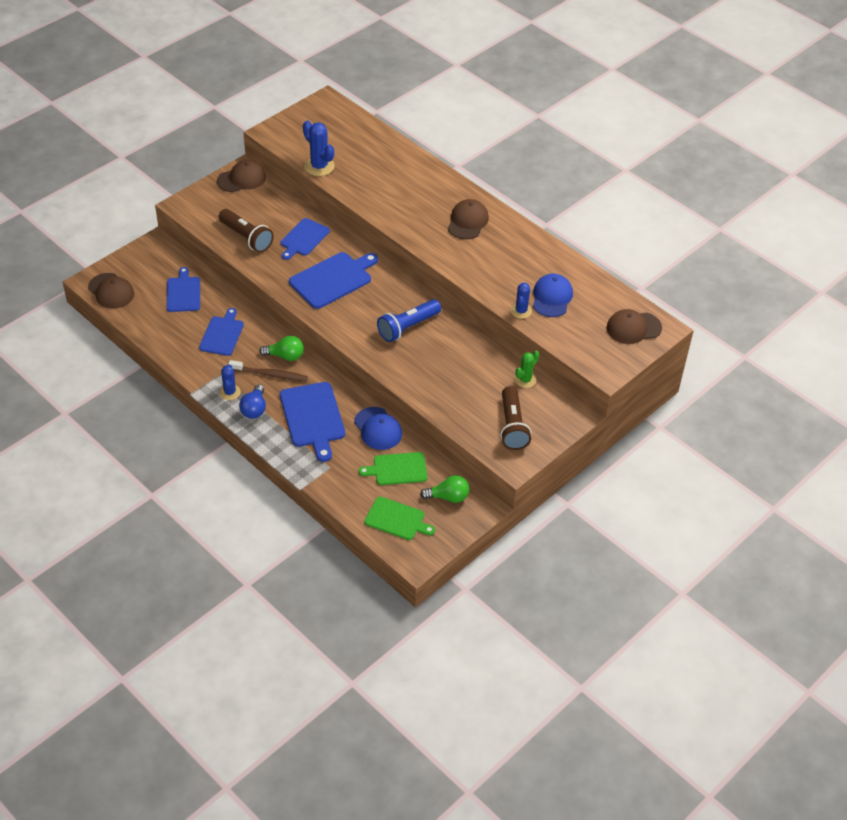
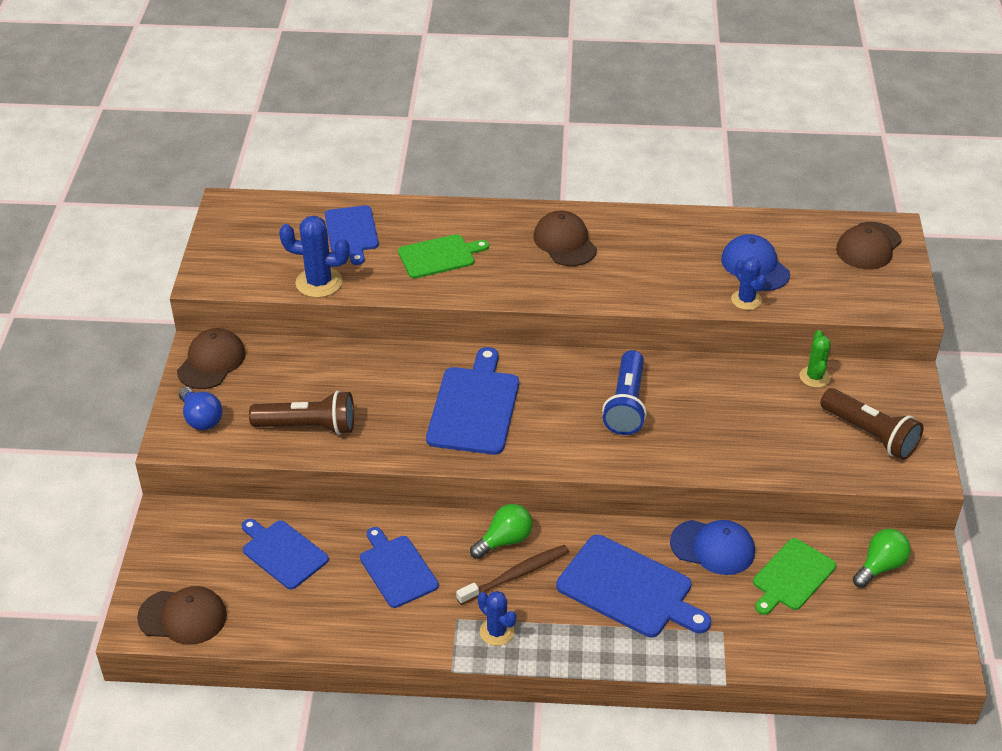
camera: 40 degrees left, 5 degrees down
(254, 409) = (551, 630): blue light bulb -> blue light bulb (201, 418)
(303, 238) = (379, 383): blue cutting board -> blue cutting board (351, 232)
(397, 519) = (866, 633): green cutting board -> green cutting board (439, 256)

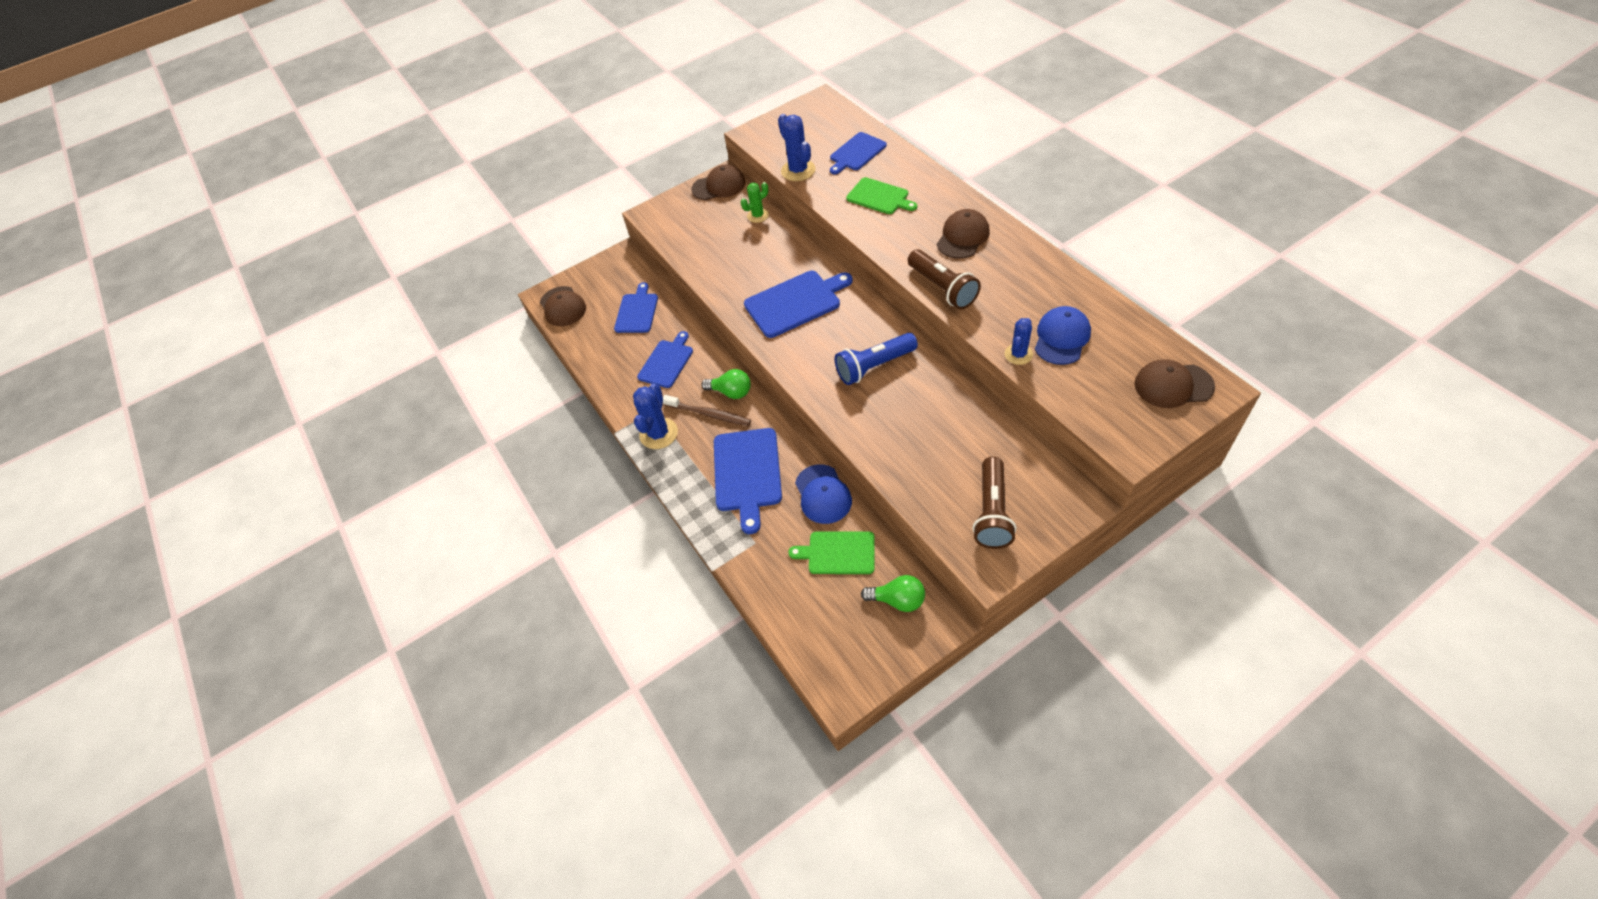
camera: 60 degrees right, 10 degrees up
(201, 418) = (674, 211): blue light bulb -> none
(308, 426) = (709, 251): brown flashlight -> brown flashlight (942, 288)
(496, 632) = (658, 434): blue cactus -> blue cactus, size x1.55
(814, 377) = (1016, 446): green cactus -> green cactus (758, 215)

